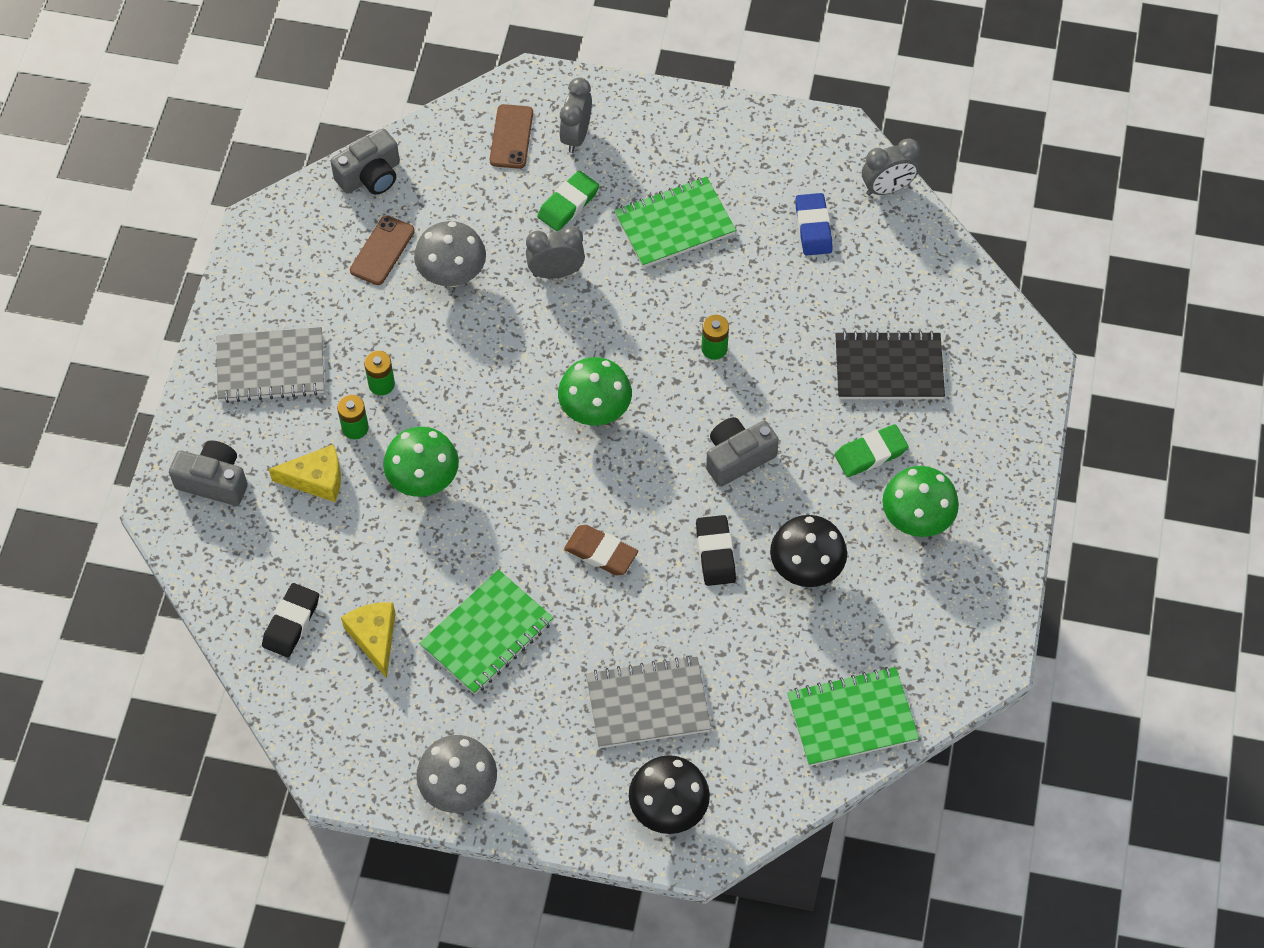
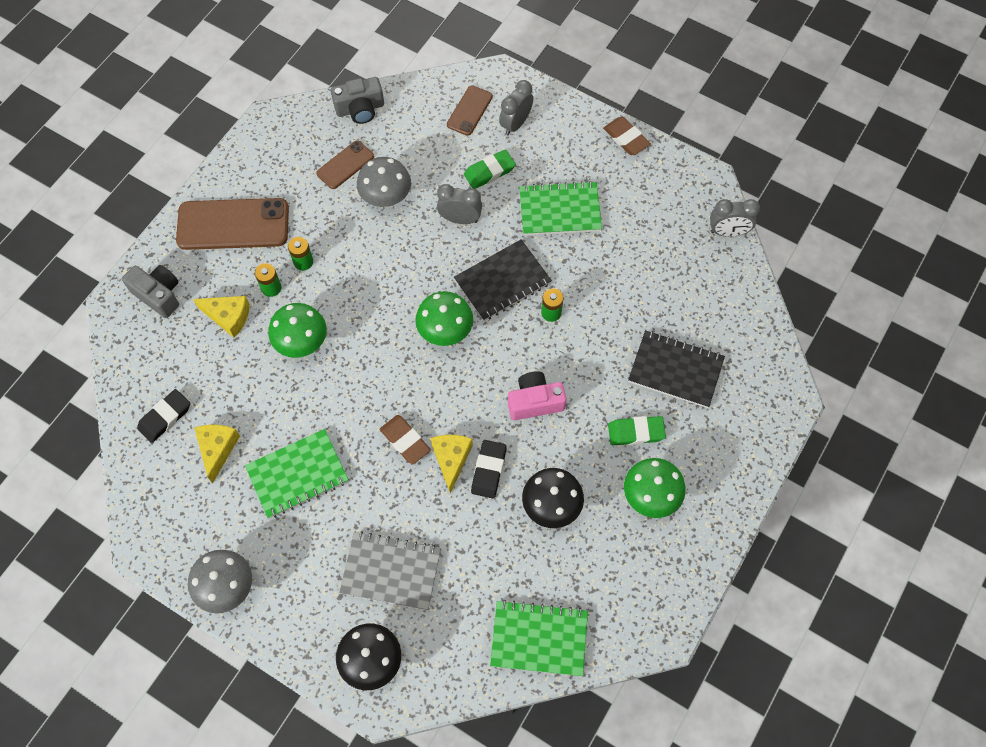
camera: 20 degrees right, 5 degrees up
(271, 367) = (233, 224): grey notebook -> brown phone
(640, 331) = (502, 282): none -> black notebook
(665, 555) = (451, 459): none -> yellow cheese
(720, 113) = (626, 138): none -> brown eraser
(737, 458) = (535, 402): grey camera -> pink camera
(813, 227) = (661, 244): blue eraser -> none

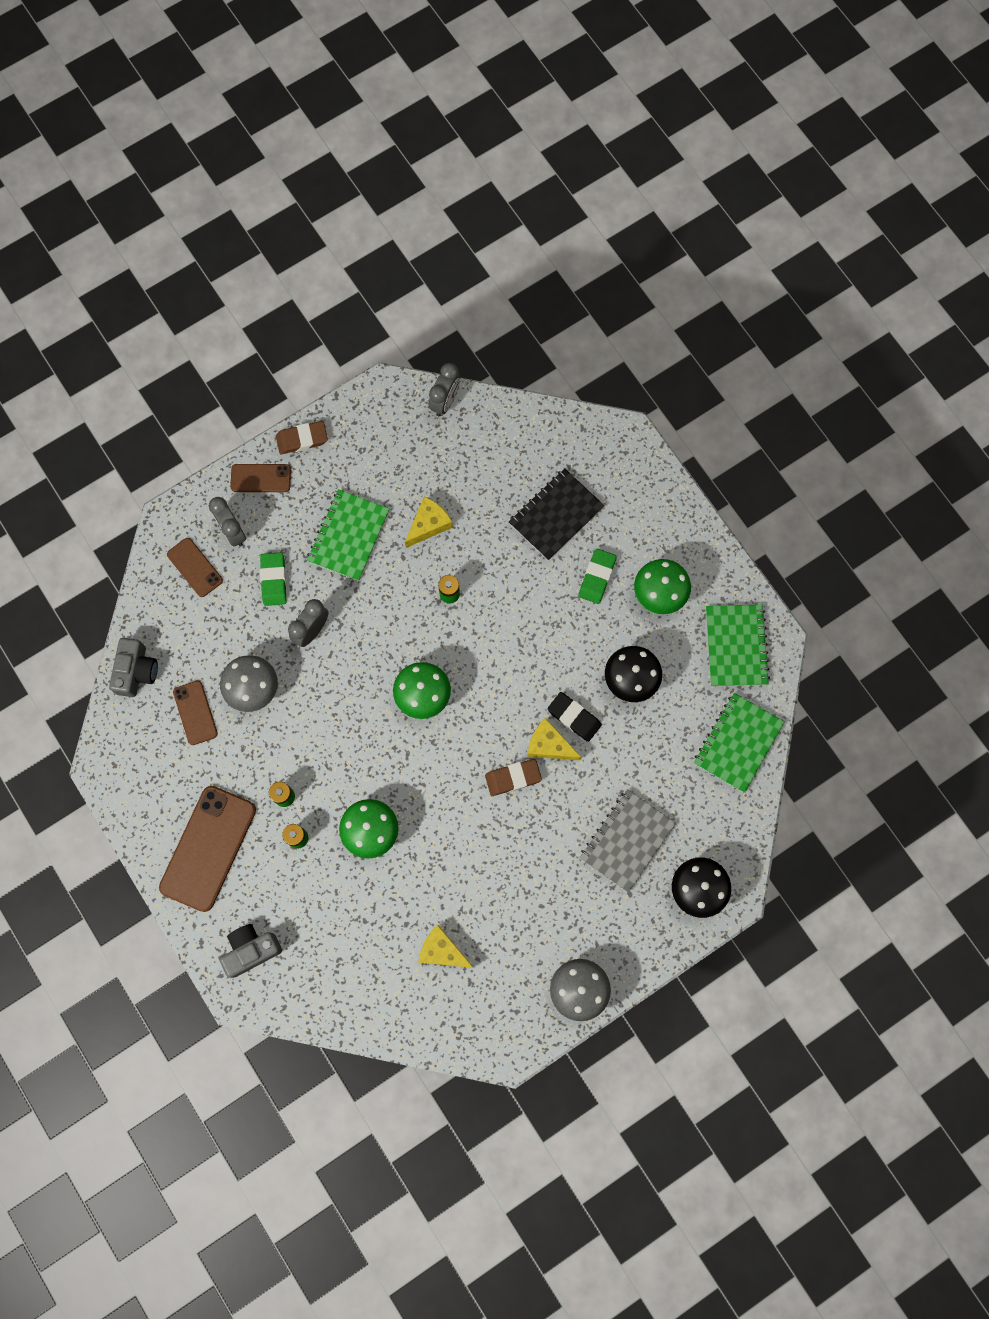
camera: 65 degrees left, 10 degrees up
(165, 417) = (387, 988): black eraser -> none
(228, 317) = (309, 890): yellow cheese -> yellow cheese (428, 524)
(297, 474) = (501, 887): green notebook -> green notebook (736, 646)
(502, 282) = (397, 622): black notebook -> none
(535, 402) = (529, 648): pink camera -> none
(573, 123) = (261, 478): none -> brown phone

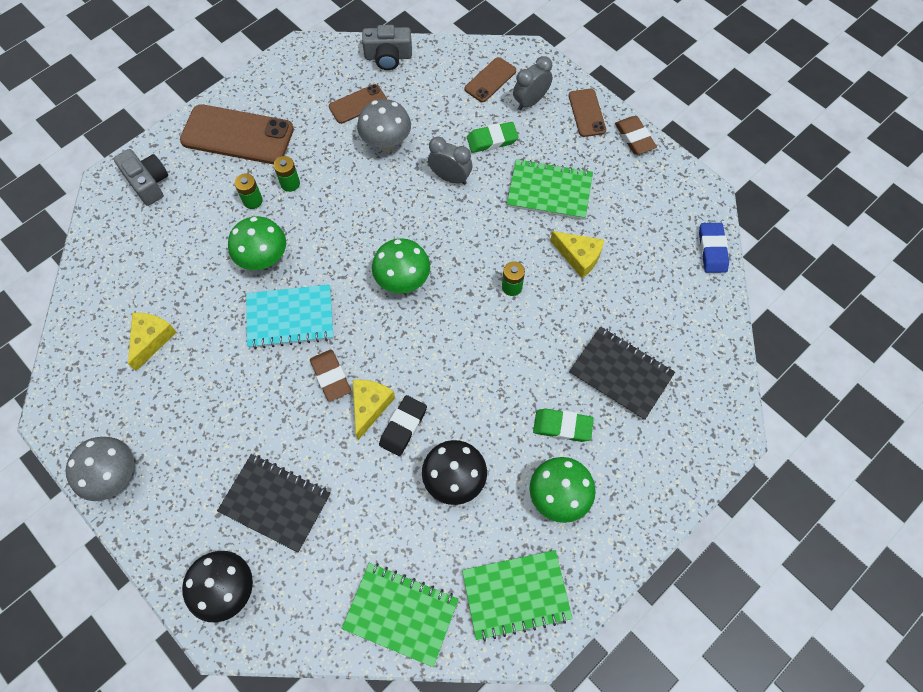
camera: 80 degrees right, 10 degrees down
(443, 810) = (290, 318): none -> turquoise notebook
(445, 401) = (712, 250): grey clock -> blue eraser
(627, 840) = (275, 503): grey notebook -> black notebook

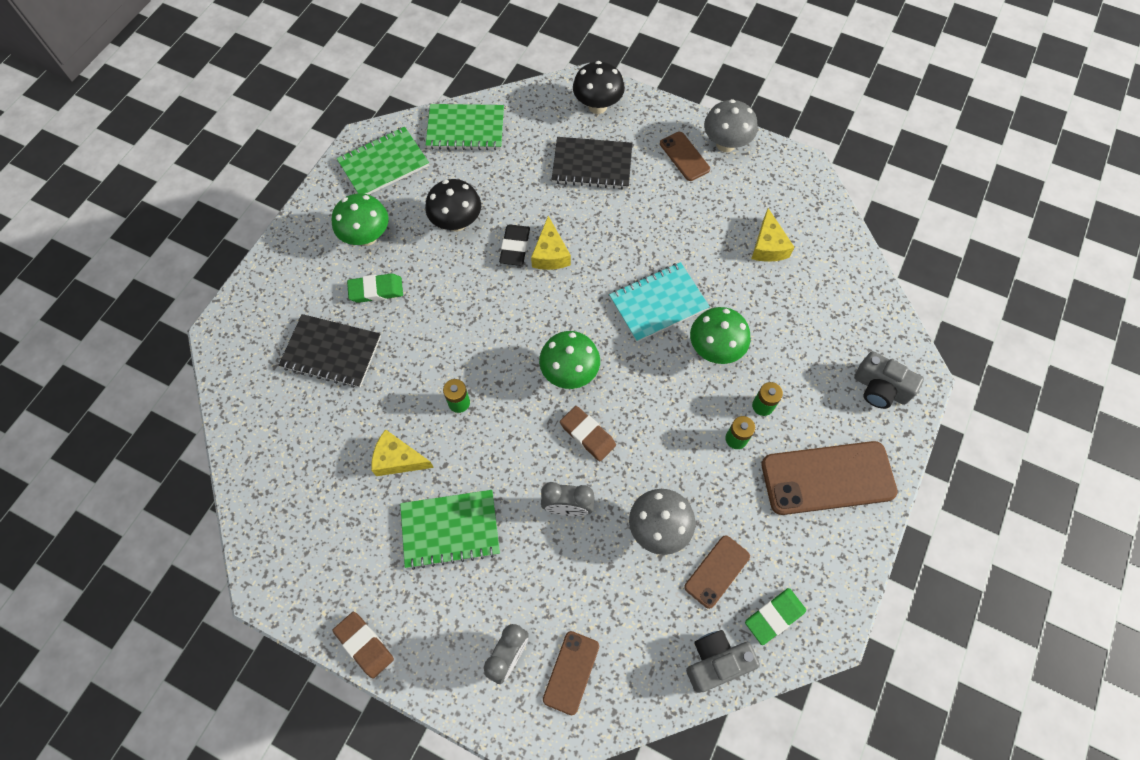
camera: 160 degrees right, 0 degrees up
(331, 377) = (595, 266): brown eraser -> brown eraser (587, 435)
(492, 140) = (538, 577): green eraser -> green eraser (774, 616)
(587, 113) = (432, 663): brown phone -> brown phone (684, 156)
(712, 250) = (252, 517): blue eraser -> none

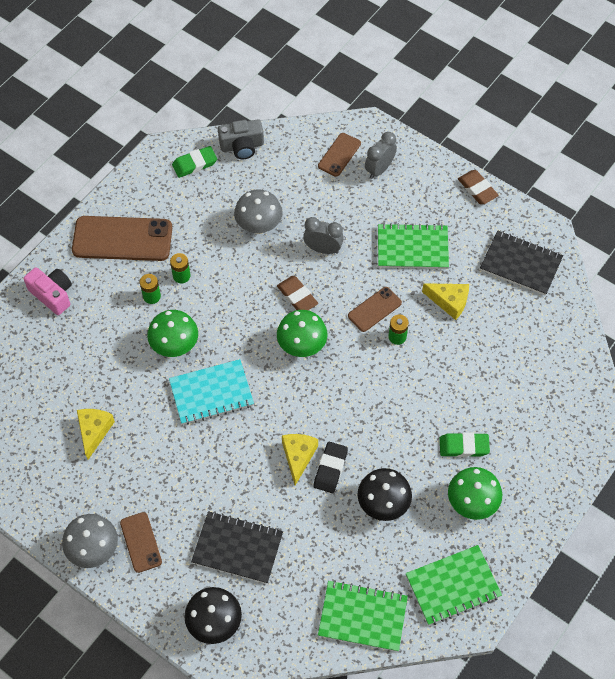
camera: 170 degrees left, 5 degrees down
(331, 352) = (504, 395): black notebook -> black notebook (520, 264)
(717, 571) = (225, 194): brown phone -> brown phone (374, 309)
(880, 388) = (52, 295): grey camera -> pink camera

